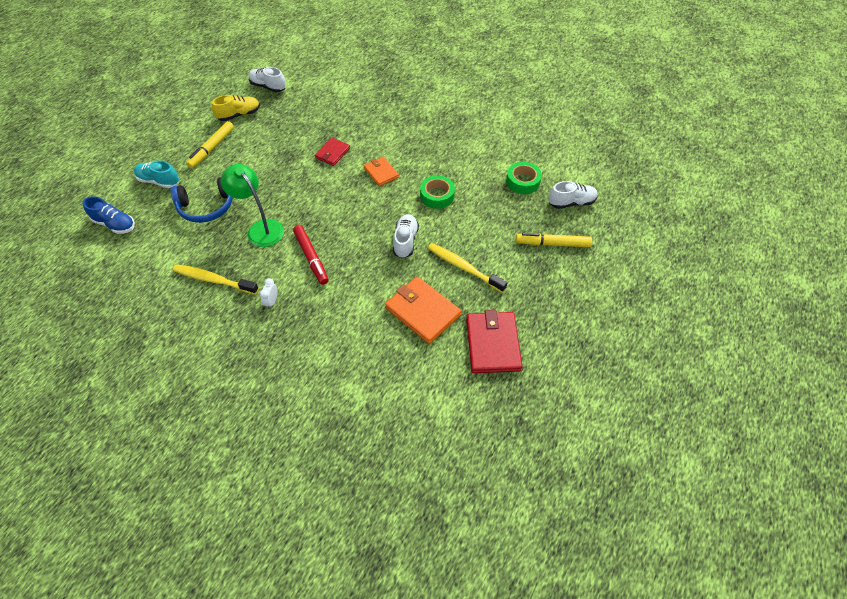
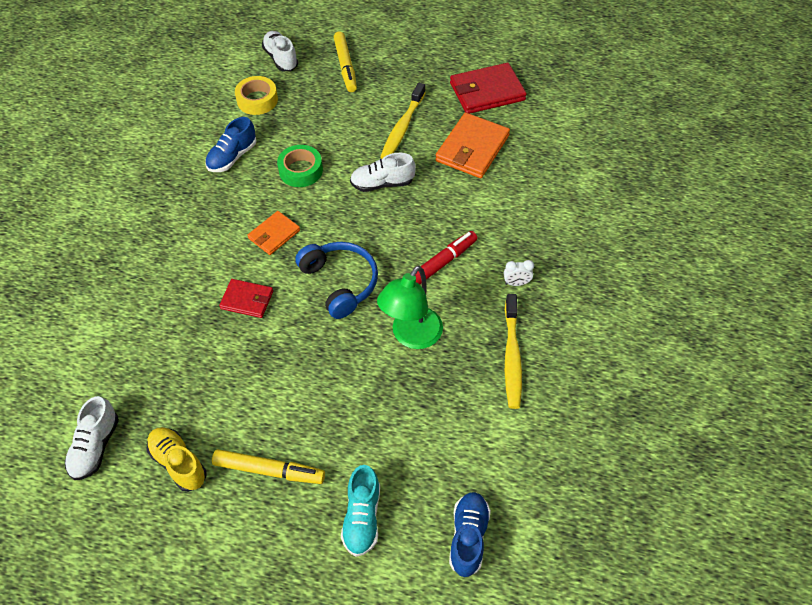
camera: 105 degrees left, 0 degrees up
(207, 207) = (394, 421): blue headphones -> blue headphones (340, 283)
(464, 161) = (232, 157): none -> blue shoe
(523, 181) = (257, 100): green tape -> yellow tape

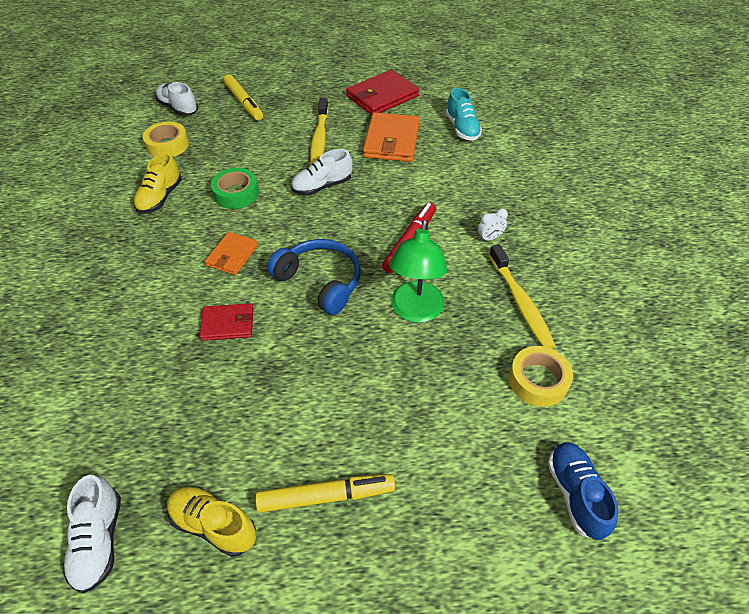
camera: 20 degrees left, 5 degrees down
(232, 157) = (160, 197): blue shoe -> yellow shoe
(362, 517) = (454, 513): turquoise shoe -> turquoise shoe (462, 128)
(488, 433) = (538, 380): none -> yellow tape

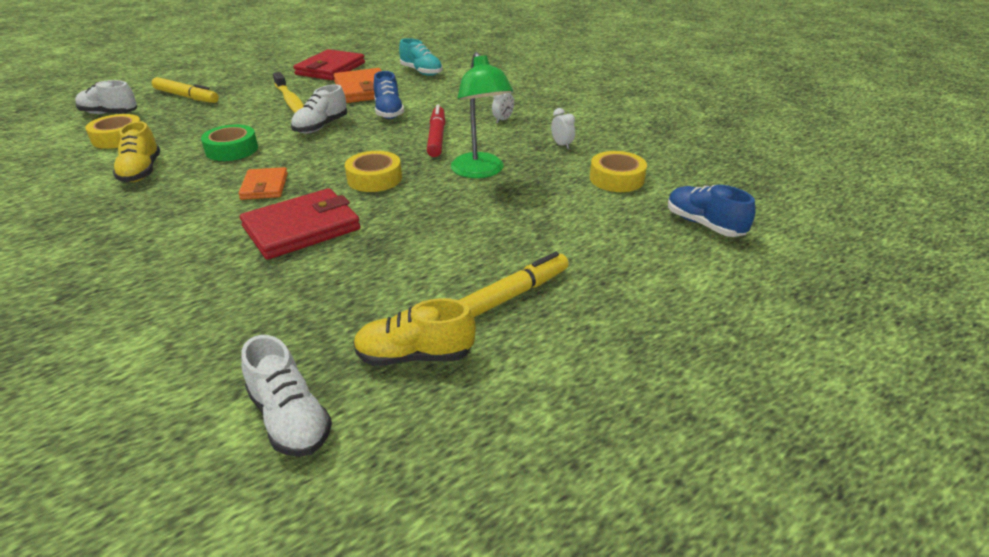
camera: 30 degrees left, 15 degrees down
(228, 324) = (302, 228): red wallet -> red wallet, size x1.70
(320, 281) = (374, 178): blue headphones -> yellow tape
(392, 185) = (389, 112): none -> blue shoe
(520, 302) = (562, 145): yellow toothbrush -> white clock

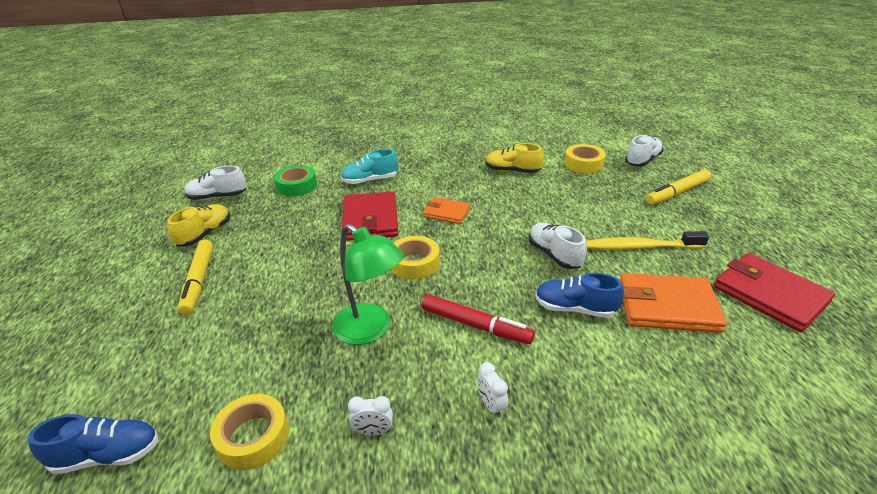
camera: 120 degrees right, 0 degrees up
(232, 150) = (528, 205): green tape -> green tape (297, 186)
(421, 72) = (743, 385): turquoise shoe -> turquoise shoe (370, 180)
(480, 172) = (370, 330): green lamp -> green lamp turned 150 degrees counterclockwise

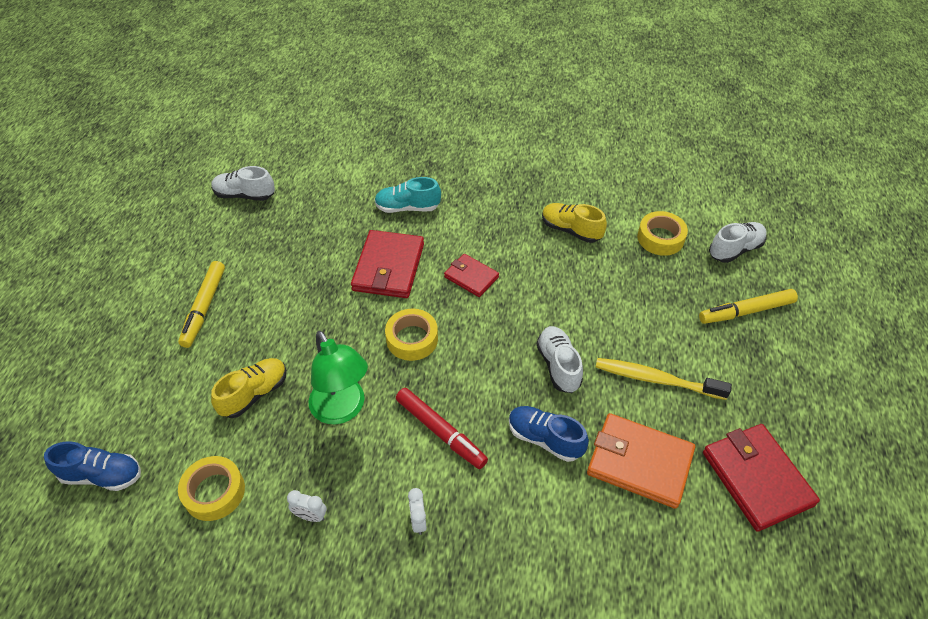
camera: 15 degrees right, 15 degrees up
(205, 234) = (221, 247): yellow shoe -> yellow shoe (254, 394)
(297, 186) = (328, 197): green tape -> none
(446, 212) = (471, 277): orange wallet -> red wallet

